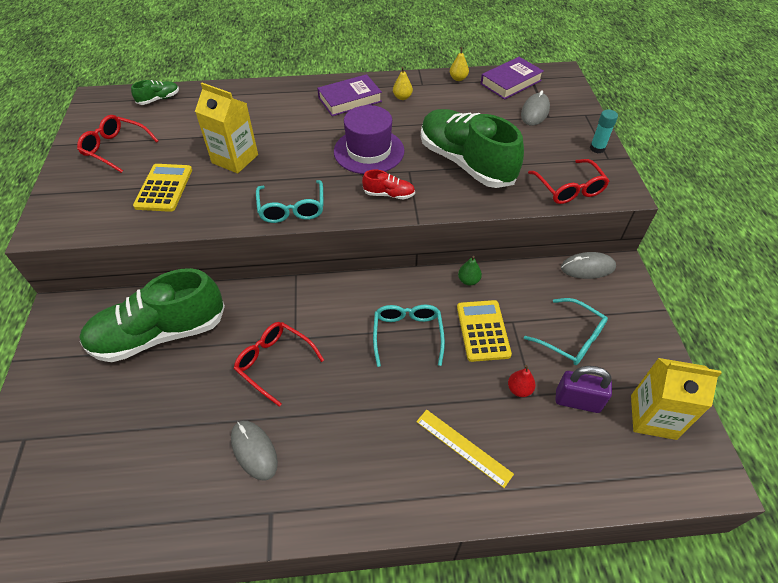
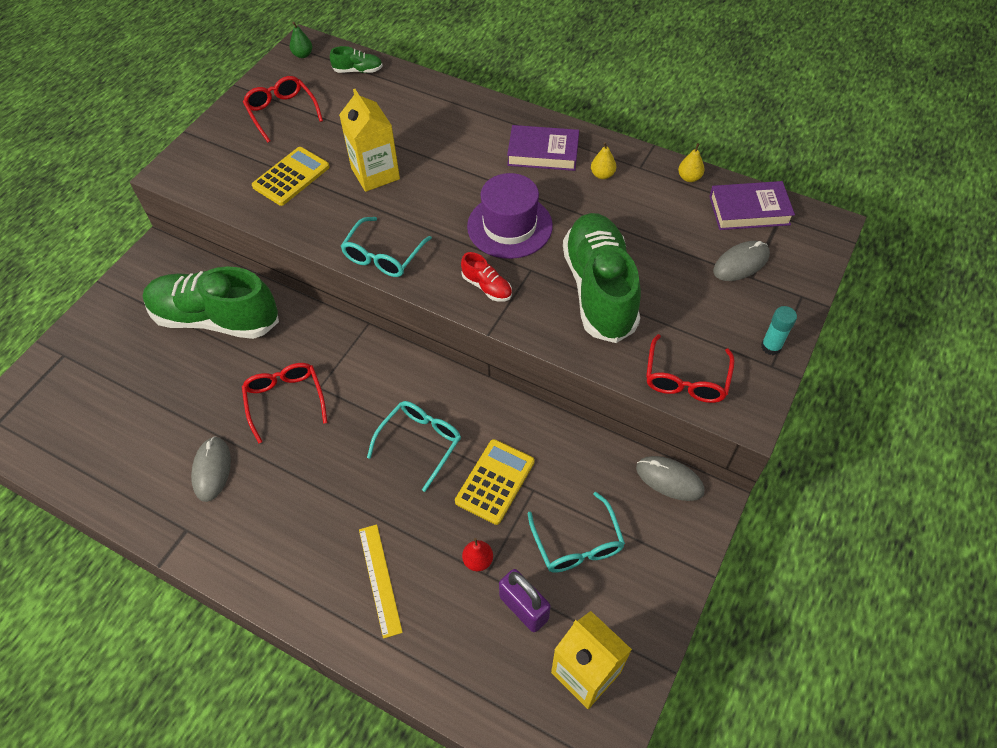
camera: 35 degrees right, 5 degrees up
(468, 280) = (527, 421): green pear -> green pear (303, 55)

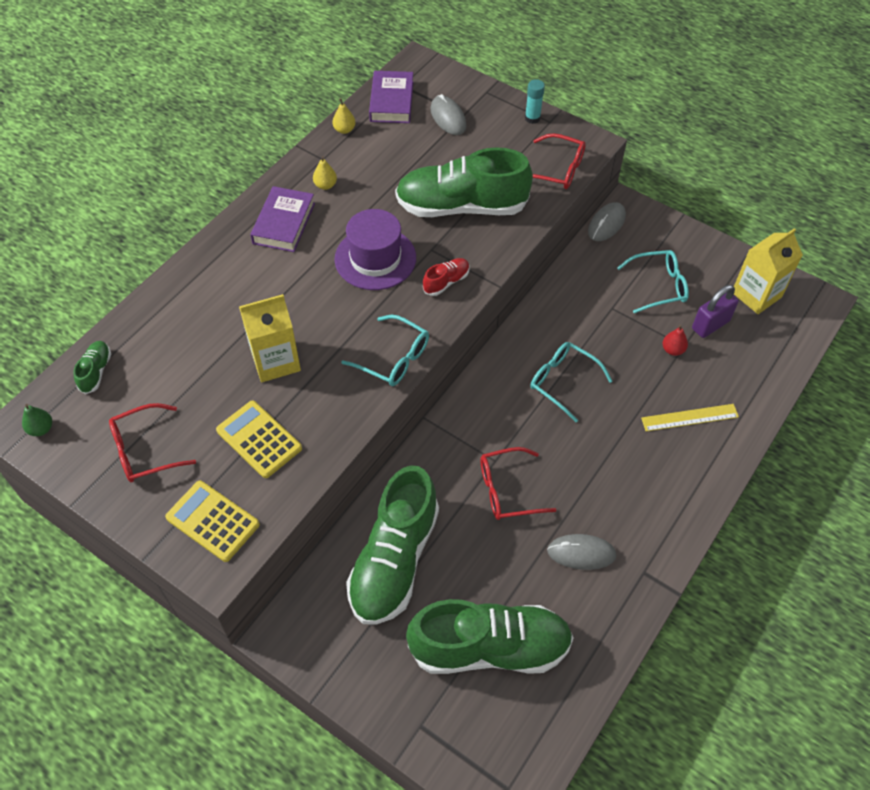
camera: 85 degrees left, 0 degrees up
(124, 399) = (489, 647): none -> green shoe
(495, 481) = (603, 332): yellow calculator -> yellow calculator (213, 521)

